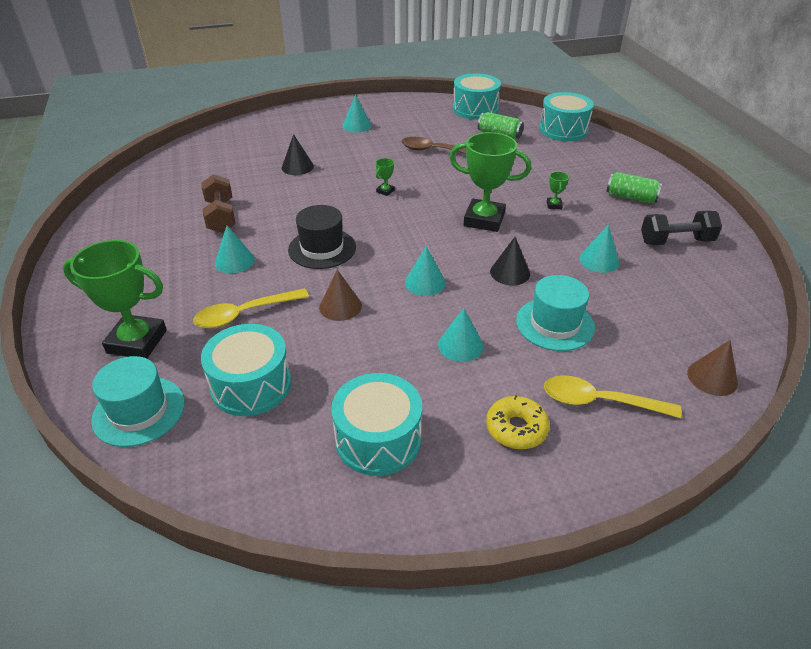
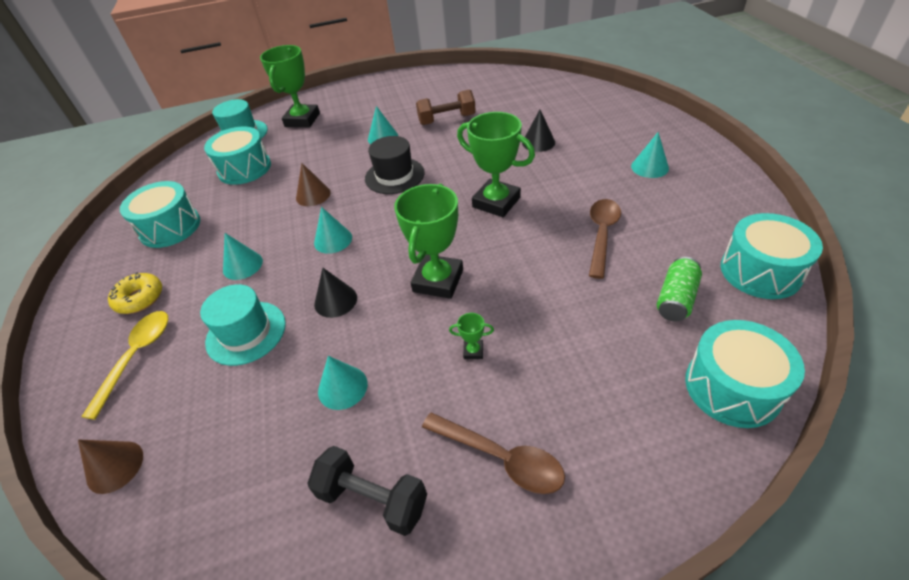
camera: 95 degrees right, 5 degrees up
(245, 314) = (317, 153): yellow spoon -> none
(385, 191) = (496, 202): green trophy -> green trophy, size x2.44
(631, 198) = (500, 457): green can -> brown spoon
(676, 241) = (373, 499): black dumbbell -> black dumbbell turned 60 degrees counterclockwise

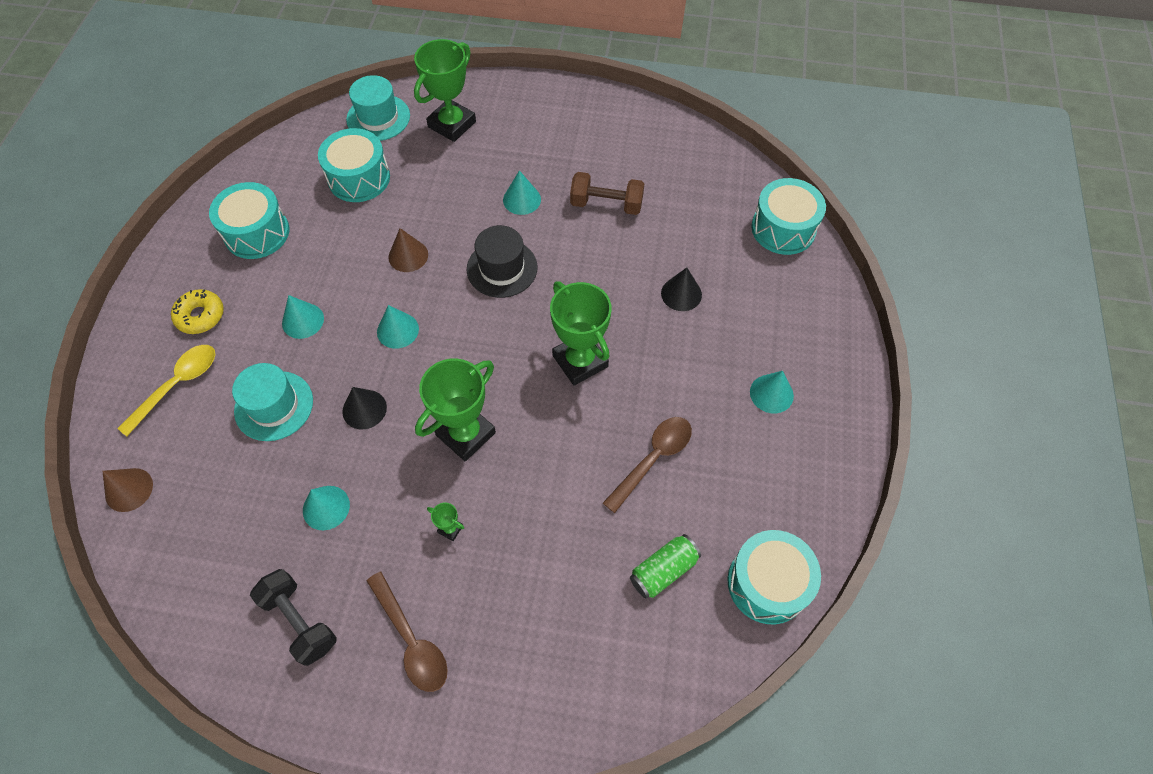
camera: 20 degrees right, 15 degrees up
(732, 387) = (638, 682): turquoise drum -> turquoise drum (783, 228)

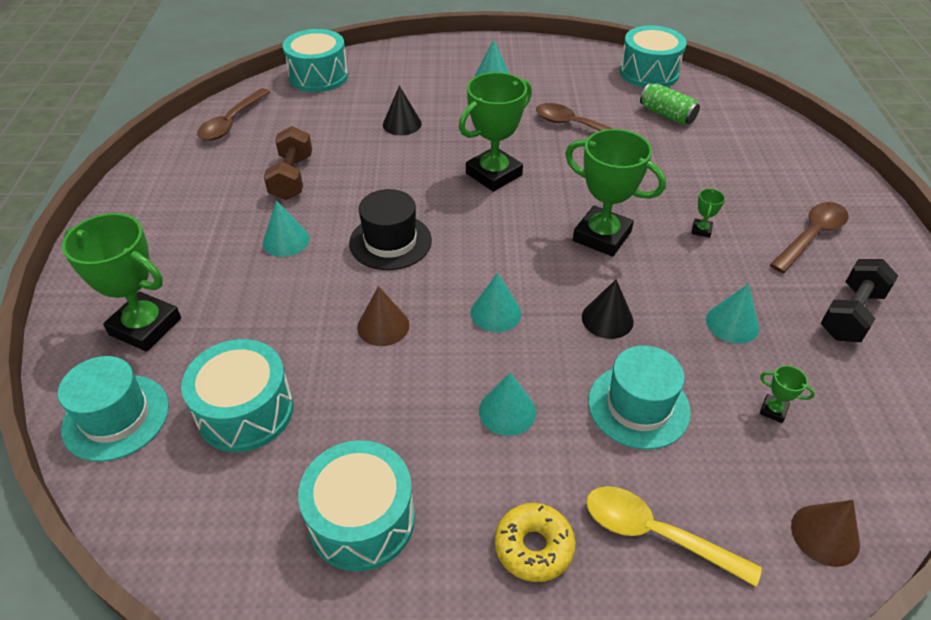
camera: 100 degrees left, 15 degrees down
(232, 501) = (773, 410): none -> green trophy
(703, 161) = (232, 122): none -> brown spoon

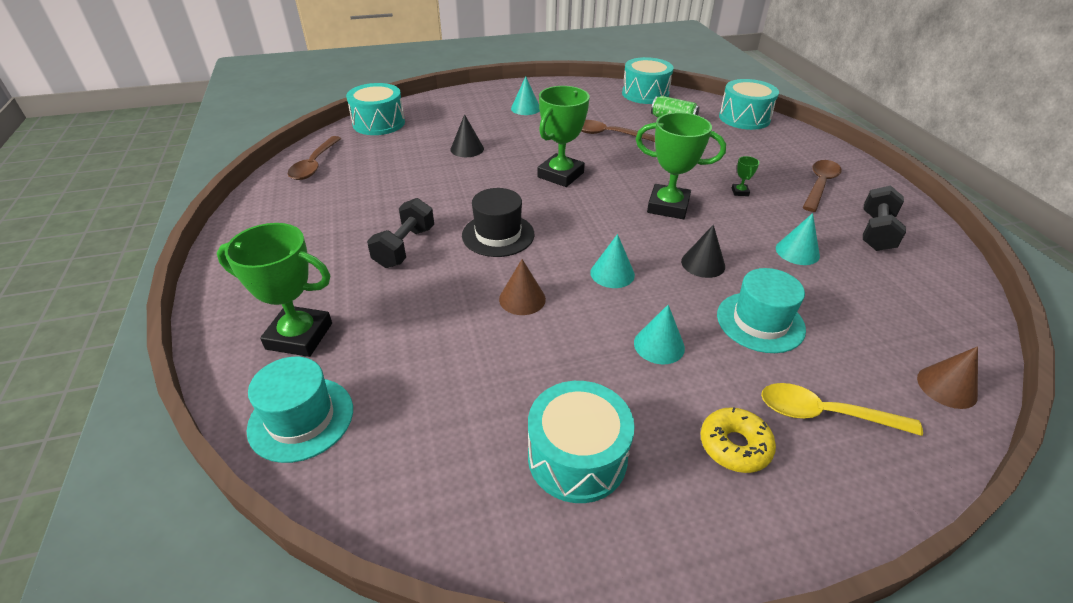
camera: 15 degrees left, 5 degrees down
(245, 411) = (428, 389): turquoise drum -> turquoise drum (744, 118)
(286, 240) = (405, 247): turquoise cone -> black dumbbell
(292, 177) = (388, 199): brown dumbbell -> none
(773, 410) = (860, 306): green trophy -> none

